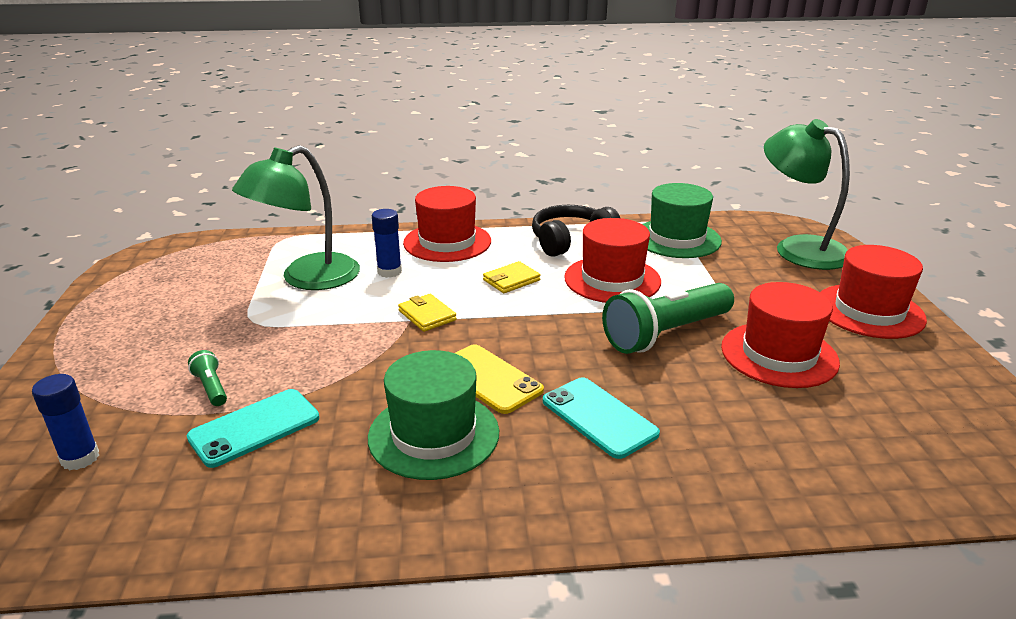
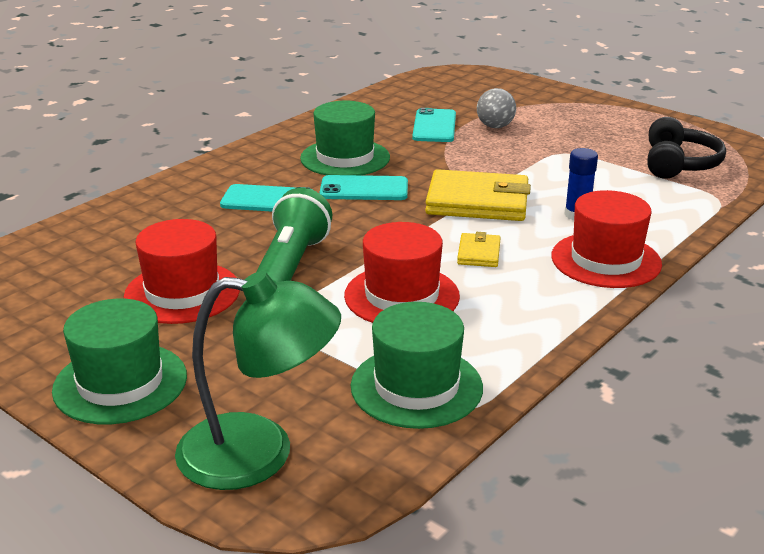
camera: 135 degrees right, 0 degrees up
(80, 458) = (476, 94): blue glue stick -> none
(211, 387) = (495, 126): green flashlight -> grey ball
(307, 279) = (611, 184): green lamp -> none
(427, 315) = (477, 202): yellow wallet -> yellow wallet, size x2.05
(489, 379) = (364, 189): yellow phone -> turquoise phone
(571, 241) = (511, 321): black headphones -> black headphones (678, 164)
(869, 311) = (120, 383): red hat -> green hat

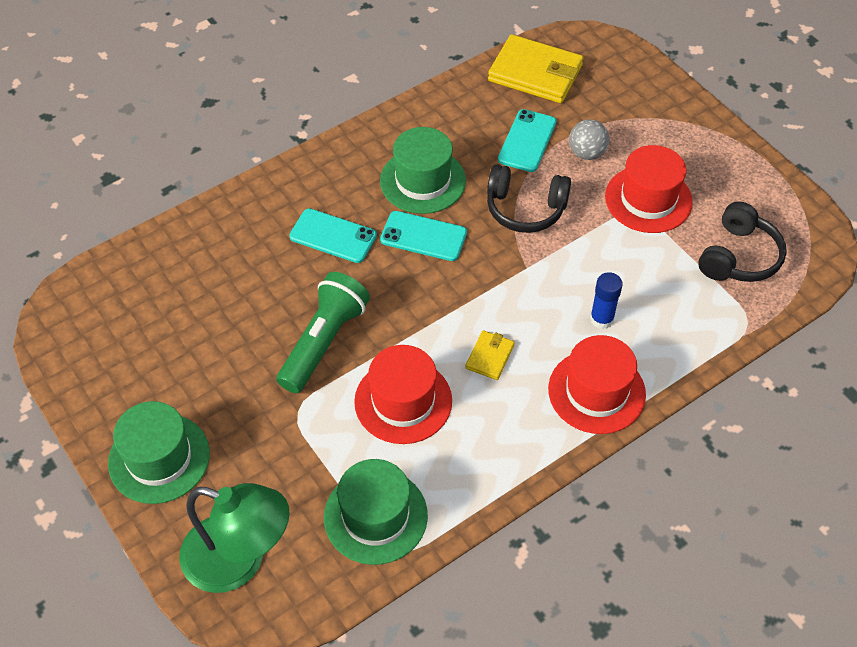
camera: 15 degrees right, 25 degrees up
(182, 292) = (229, 356): red hat -> red hat (648, 199)
(457, 162) = (525, 209): none -> black headphones
(477, 202) = (519, 278): yellow wallet -> yellow wallet (535, 73)

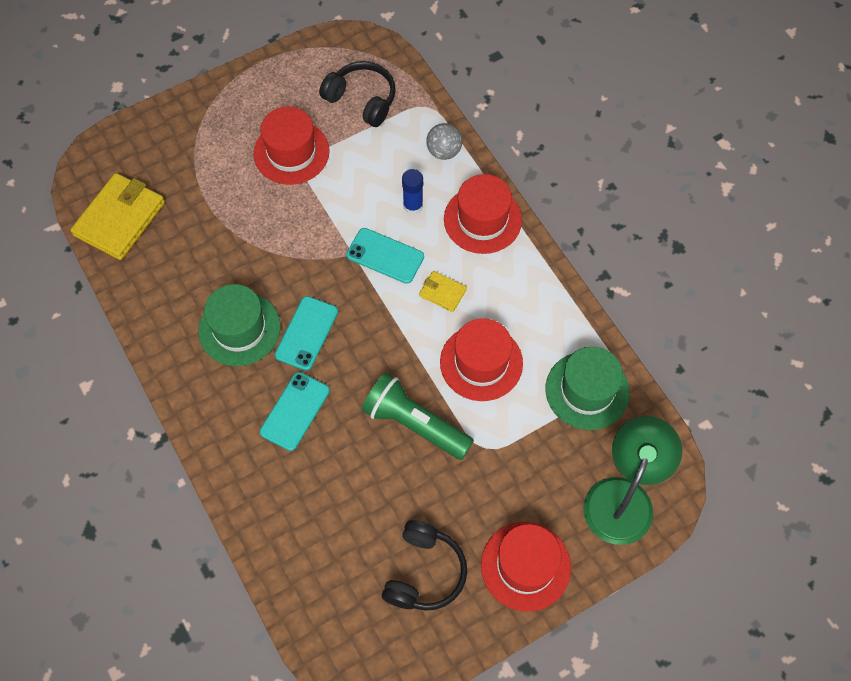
camera: 85 degrees left, 10 degrees up
(159, 458) = (525, 566): green hat -> red hat
(525, 209) = (287, 247): black headphones -> black headphones (424, 572)
(527, 141) = (206, 236): turquoise phone -> turquoise phone (385, 256)
(587, 153) = (230, 190): grey ball -> grey ball (444, 151)

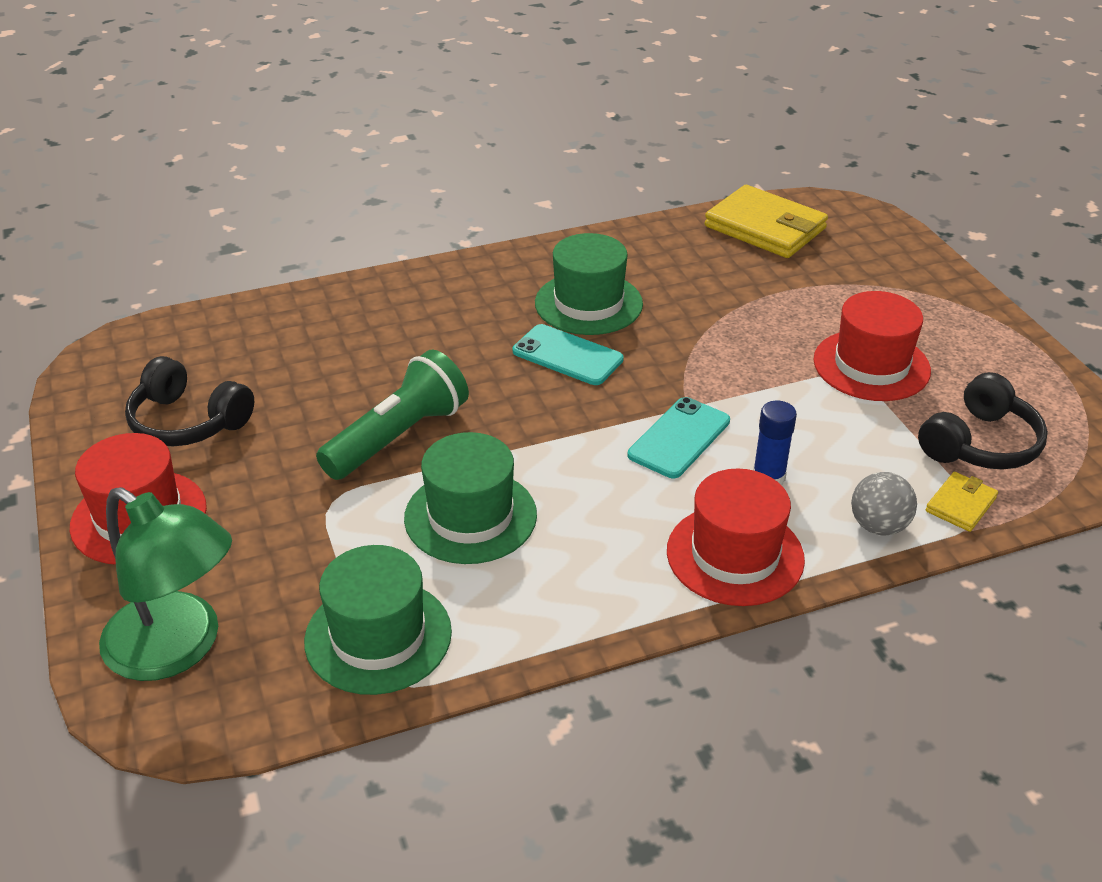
camera: 100 degrees right, 25 degrees down
(295, 411) = (457, 337): turquoise phone -> none
(442, 292) = (603, 490): yellow wallet -> yellow wallet (960, 504)
(481, 362) = (470, 516): red hat -> green hat

